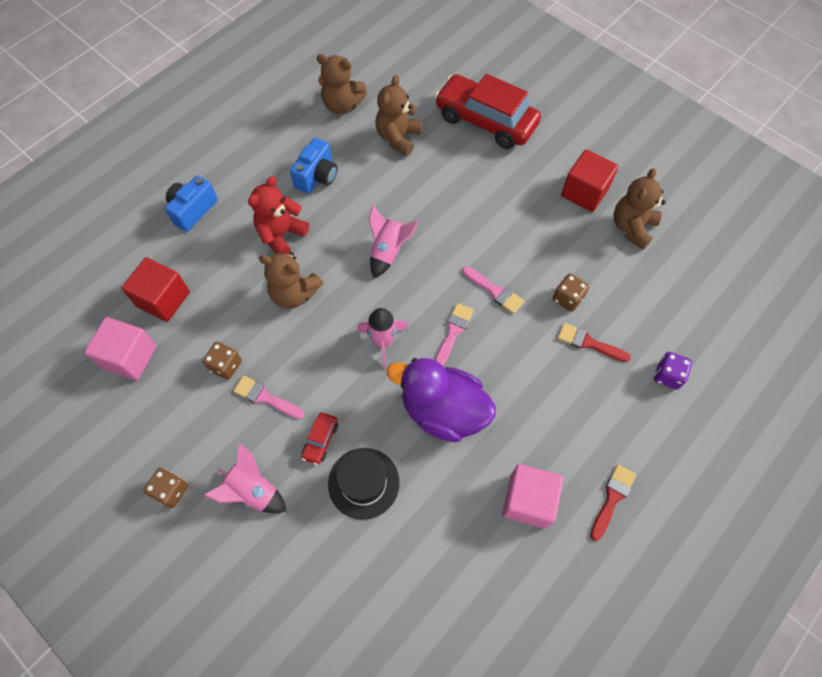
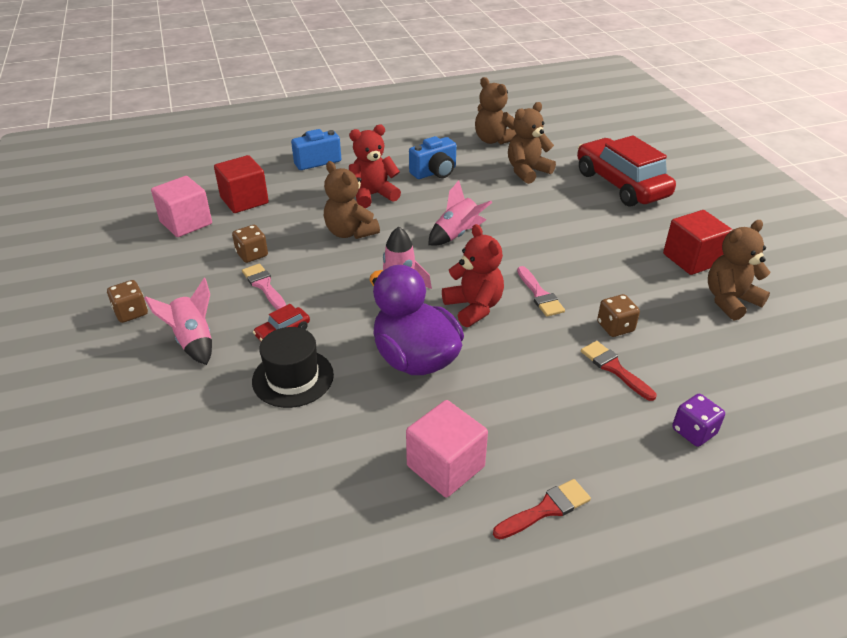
camera: 30 degrees right, 25 degrees down
(453, 332) = (474, 307): pink brush -> red teddy bear

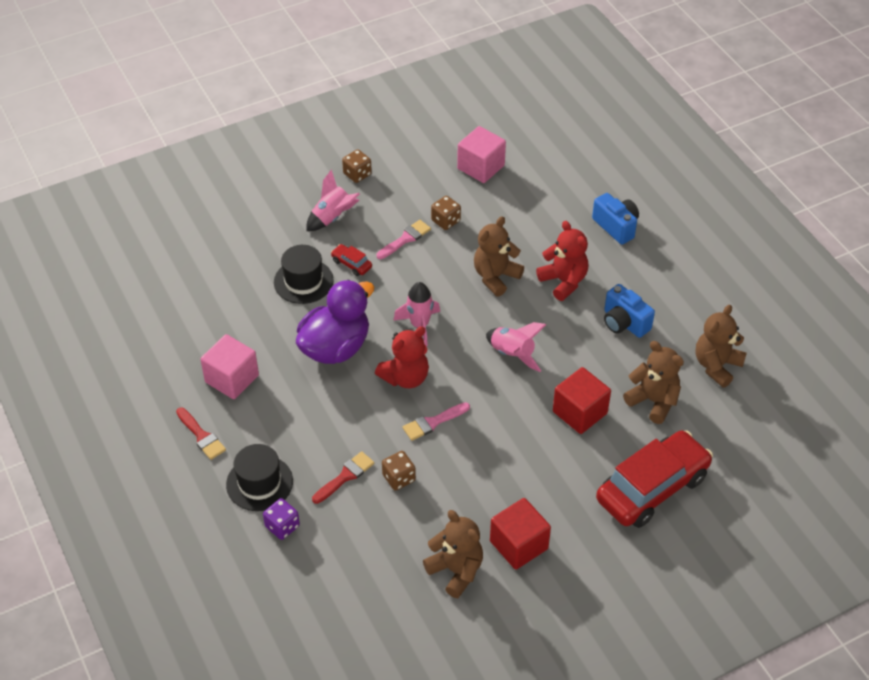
camera: 80 degrees right, 10 degrees up
(244, 200) = (527, 194): red cube -> red cube (580, 412)
(627, 449) = (259, 483): none -> black hat

